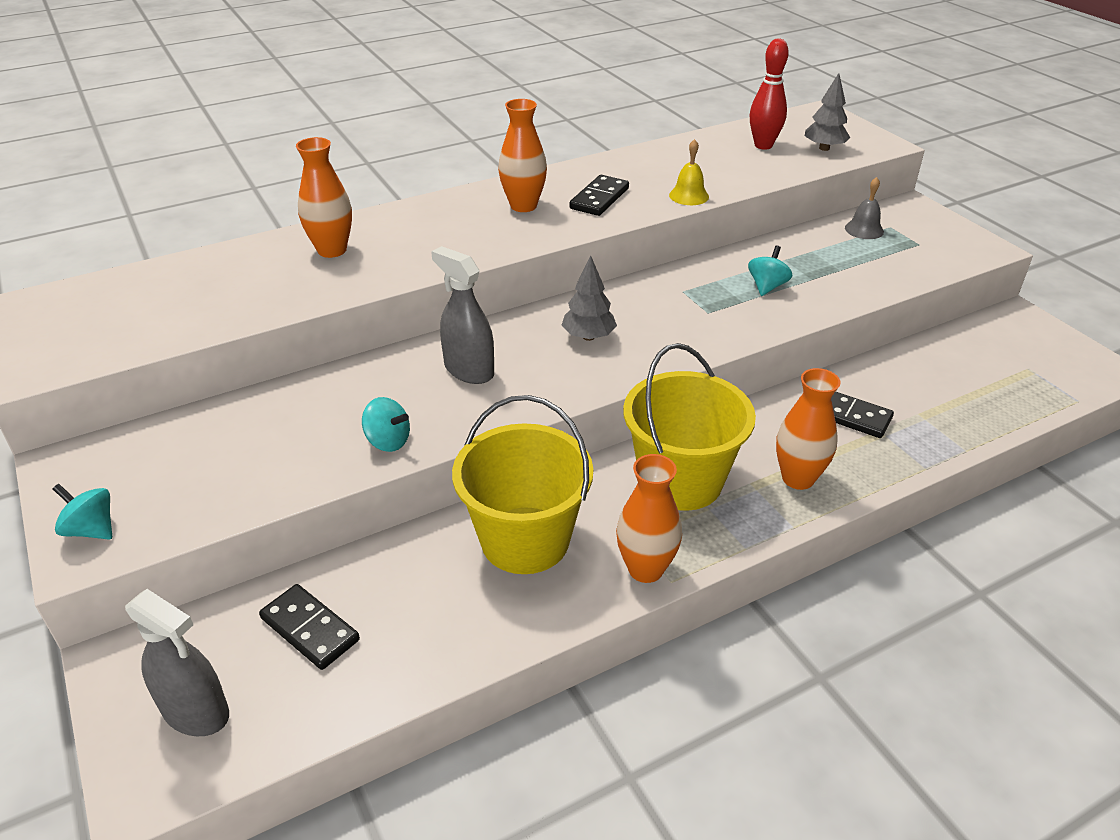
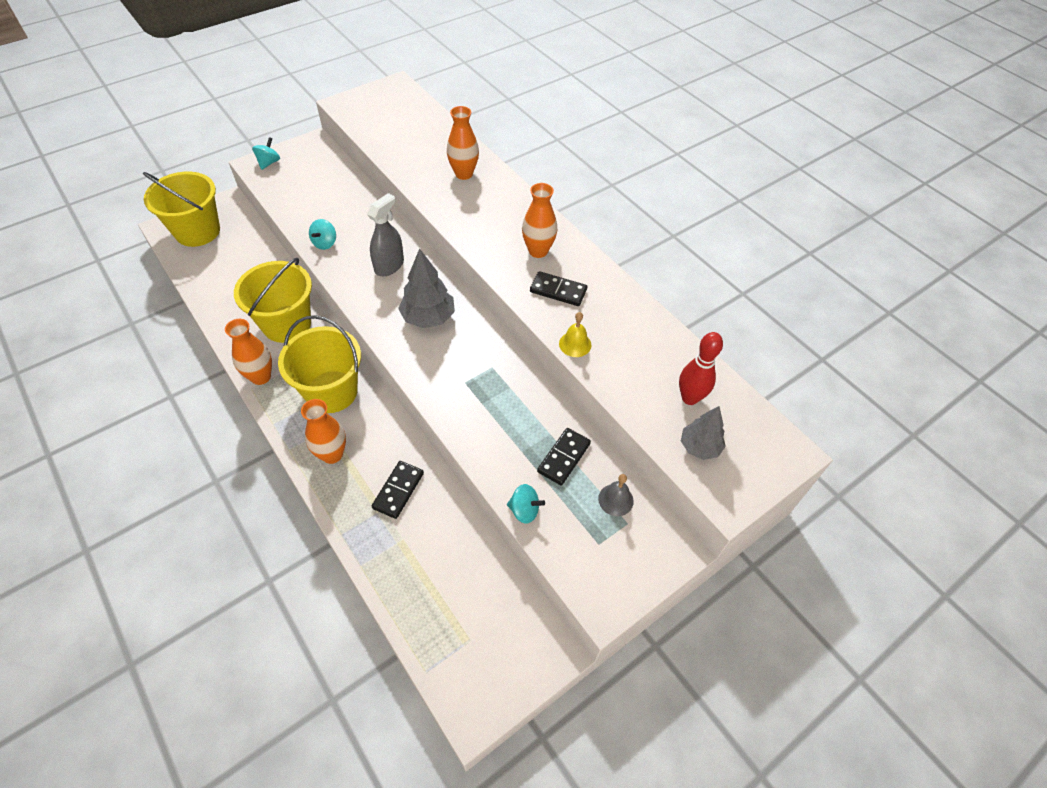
camera: 80 degrees right, 15 degrees up
(196, 712) = (197, 231): grey spray bottle -> yellow bucket
(310, 629) = (236, 255): black domino -> black domino (564, 458)
(588, 337) = (428, 318): grey tree -> grey tree, size x1.51
(767, 286) = (505, 420): turquoise spinning top -> turquoise spinning top (524, 510)

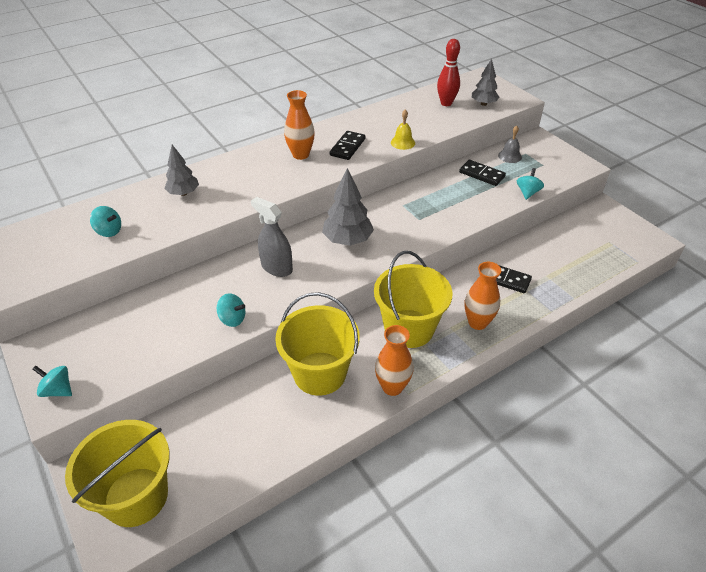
camera: 85 degrees left, 10 degrees down
(408, 139) = (109, 231): none -> turquoise spinning top
(464, 174) = (183, 193): orange vase -> grey tree

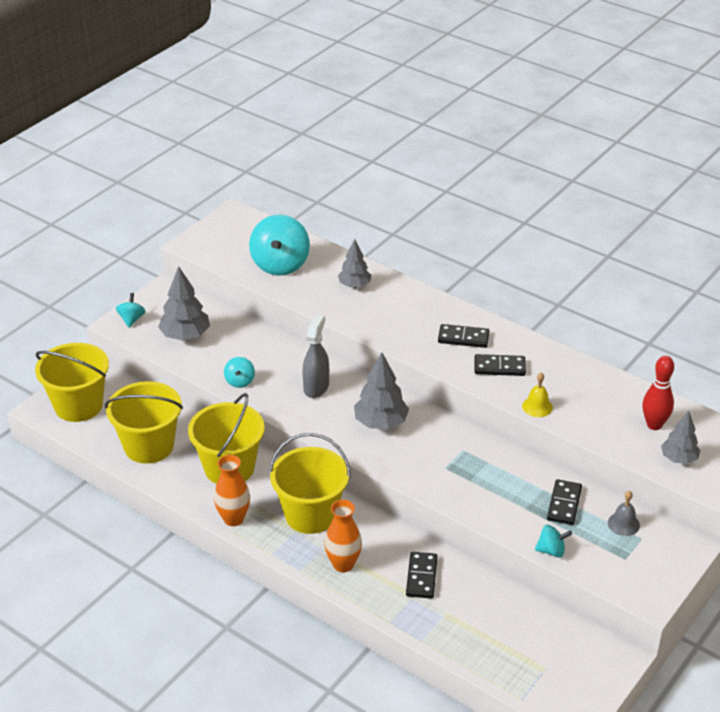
camera: 70 degrees right, 5 degrees down
(109, 231) = (280, 265): turquoise spinning top -> turquoise spinning top, size x2.07
(127, 347) = (185, 336): none -> grey tree
(249, 437) = (149, 446): none -> yellow bucket
(300, 155) = (463, 338): orange vase -> black domino

